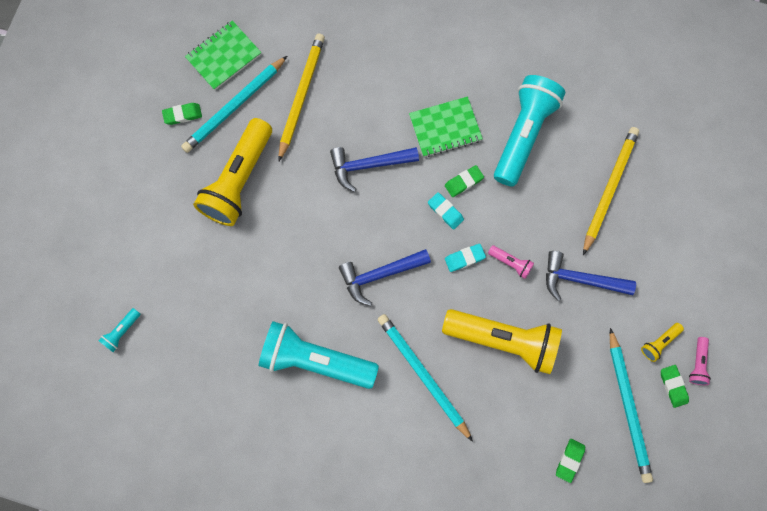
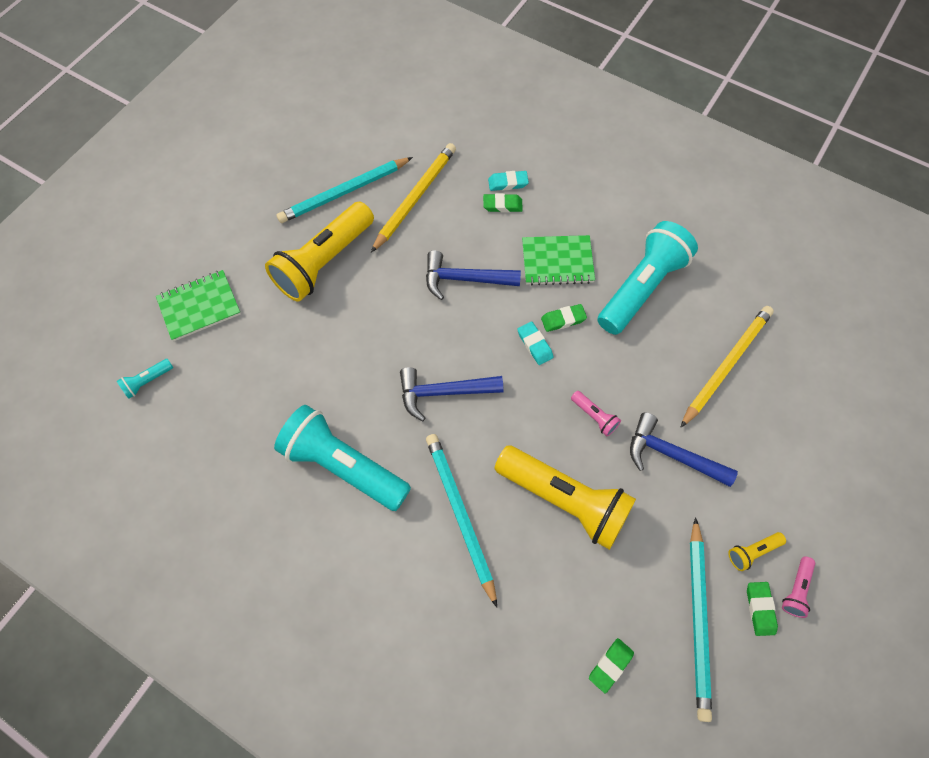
camera: 15 degrees right, 10 degrees down
(182, 115) = (290, 188): green eraser -> green eraser (502, 205)
(224, 56) = (349, 145): green notebook -> green notebook (199, 306)
(464, 258) = (543, 398): turquoise eraser -> turquoise eraser (508, 183)

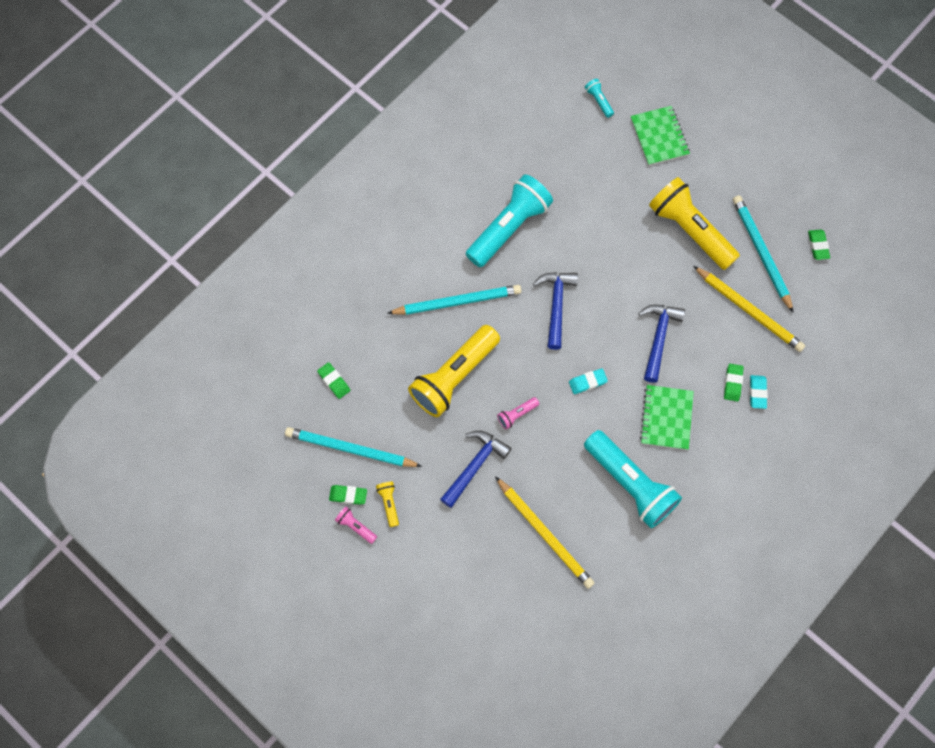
camera: 100 degrees right, 5 degrees up
(563, 319) = (608, 410): green eraser -> green eraser (818, 246)

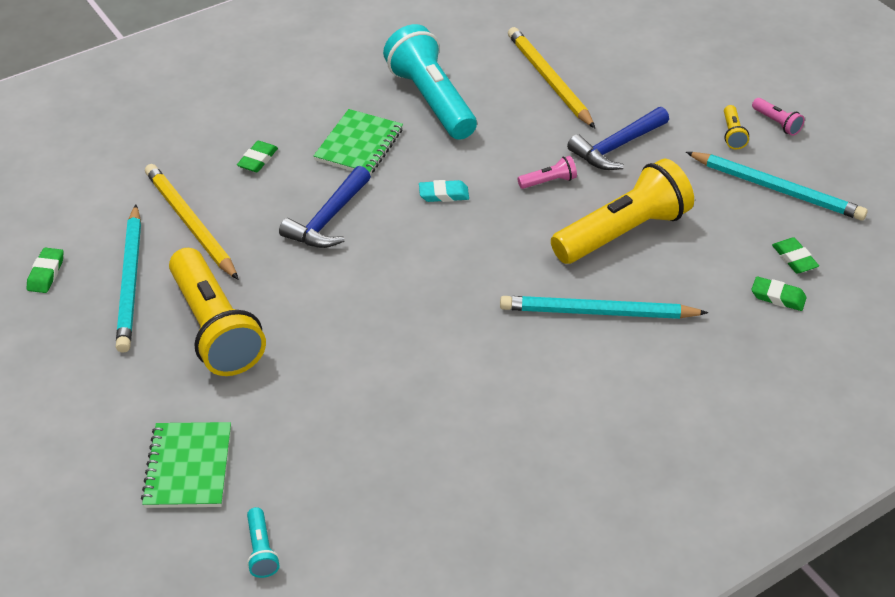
camera: 165 degrees left, 25 degrees down
(348, 495) = (784, 150): green eraser -> green eraser (778, 297)
(509, 227) = (490, 389): turquoise flashlight -> none
(556, 305) = (453, 280): blue hammer -> none
(757, 392) = (233, 146): turquoise eraser -> none

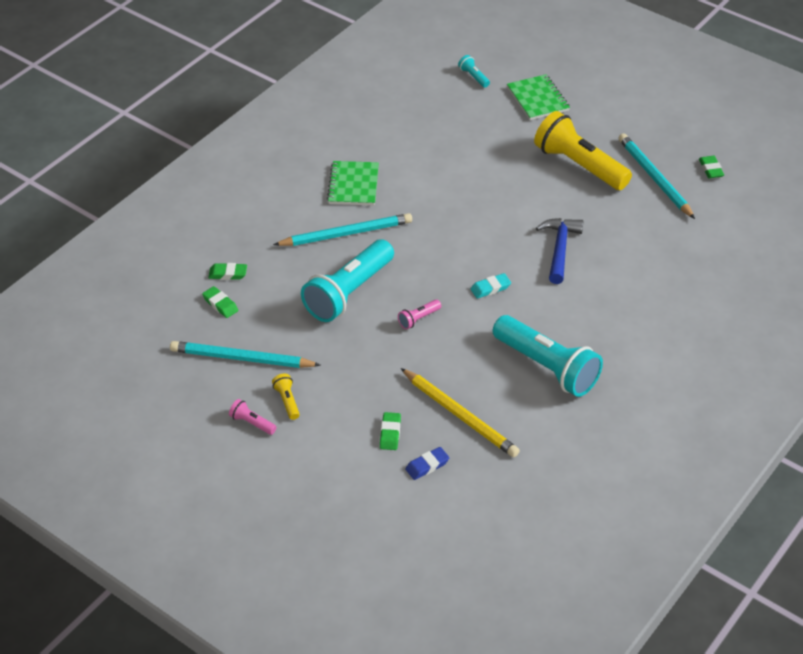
camera: 160 degrees right, 0 degrees up
(190, 224) = (649, 222): yellow pencil -> none
(258, 160) = (642, 279): green eraser -> green eraser (390, 433)
(359, 145) = (577, 311): green notebook -> green notebook (353, 185)
(603, 48) = (427, 466): none -> blue eraser
(616, 147) = (378, 363): blue hammer -> none
(623, 232) = (348, 293): yellow flashlight -> turquoise flashlight

